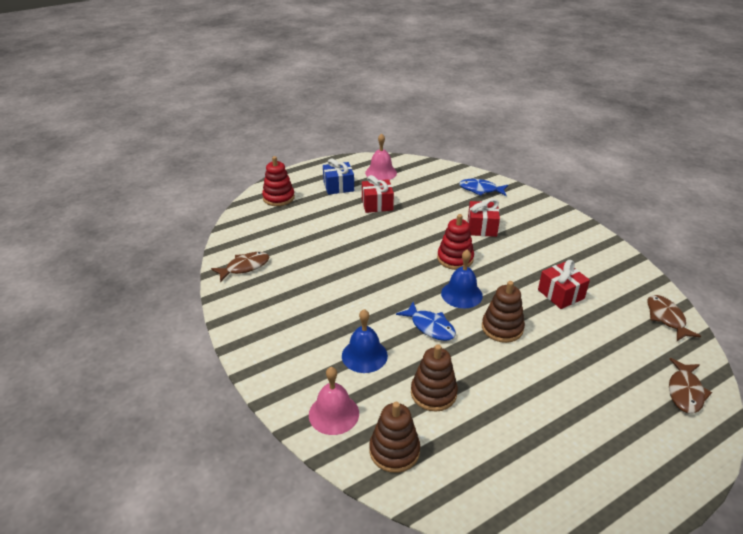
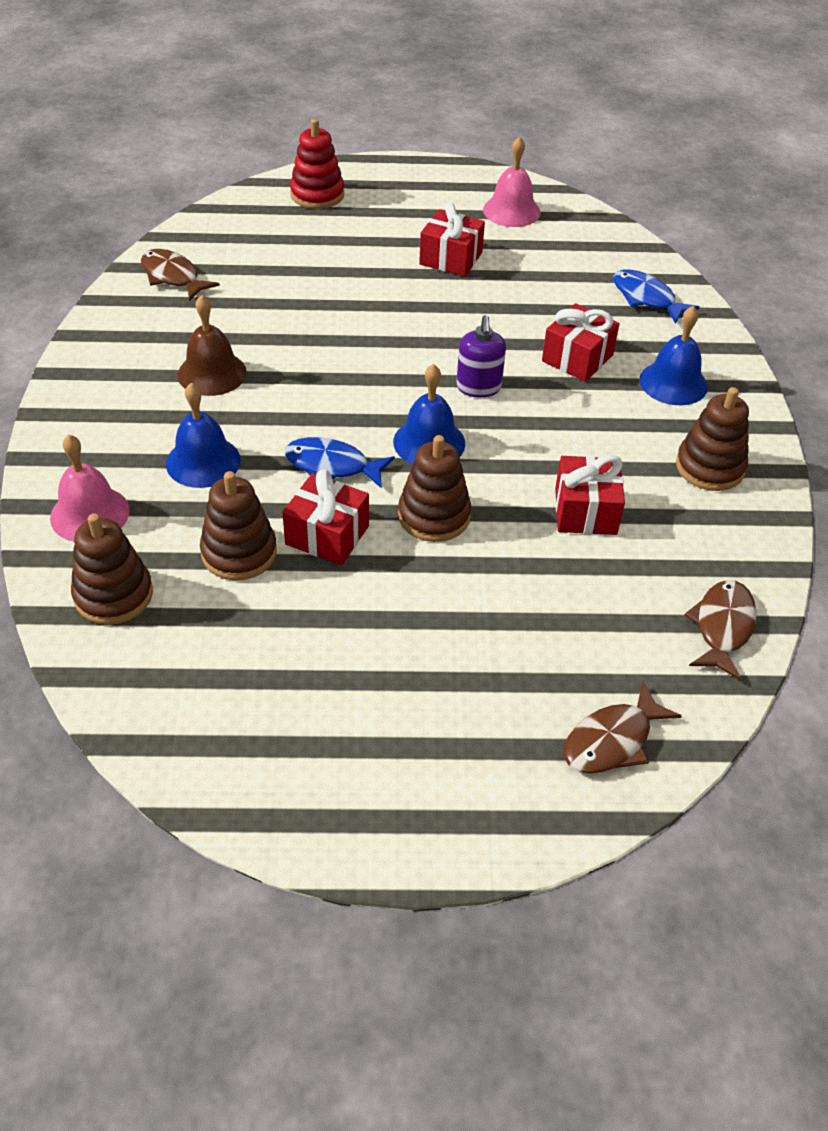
camera: 30 degrees right, 10 degrees up
(244, 267) = (173, 277): brown fish -> brown fish turned 135 degrees counterclockwise
(320, 308) = (212, 373): none -> brown bell
(338, 186) = (422, 209): blue gift -> none
(430, 327) = (332, 466): blue fish -> blue fish turned 120 degrees clockwise
(455, 259) = (478, 387): red stacking toy -> purple soap dispenser
(465, 362) = (327, 535): none -> red gift
(531, 222) = (673, 383): none -> blue bell
(585, 252) = (709, 467): none -> brown stacking toy

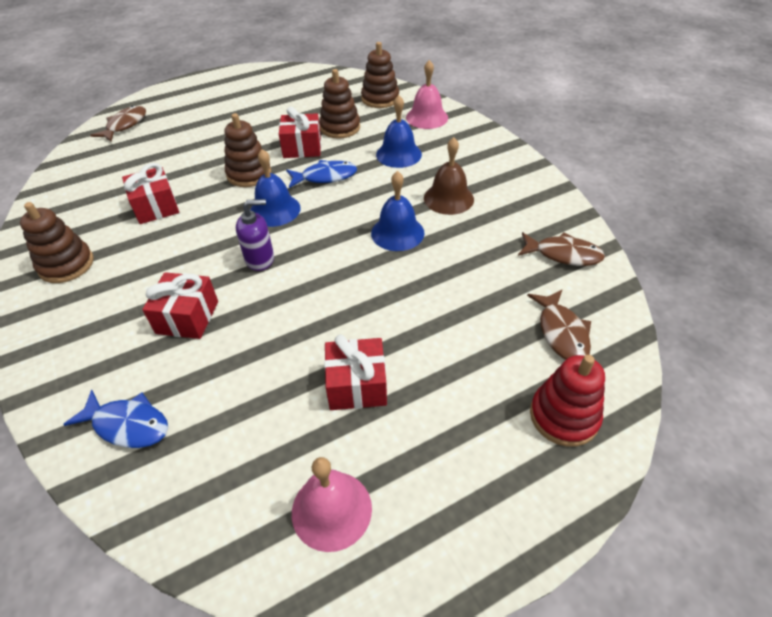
camera: 155 degrees right, 0 degrees up
(478, 387) = (260, 259): purple soap dispenser -> purple soap dispenser turned 105 degrees clockwise
(673, 383) = (95, 327): blue bell -> blue bell (397, 233)
(722, 627) = (66, 179): brown fish -> brown fish (561, 332)

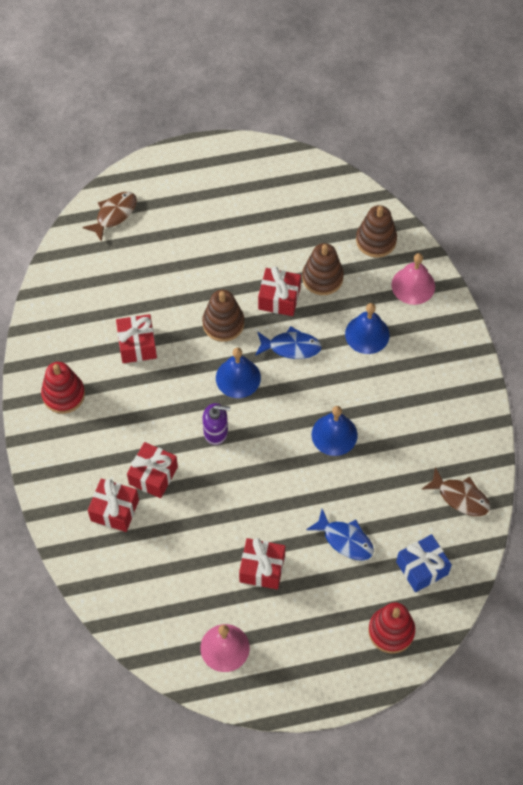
camera: 15 degrees right, 15 degrees up
(66, 265) = (63, 394): brown stacking toy -> red stacking toy
(128, 425) = (107, 554): blue fish -> blue fish (345, 540)
(137, 367) = (114, 510): none -> red gift
(448, 198) = (391, 406): brown bell -> none
(561, 332) = (422, 568): brown fish -> blue gift

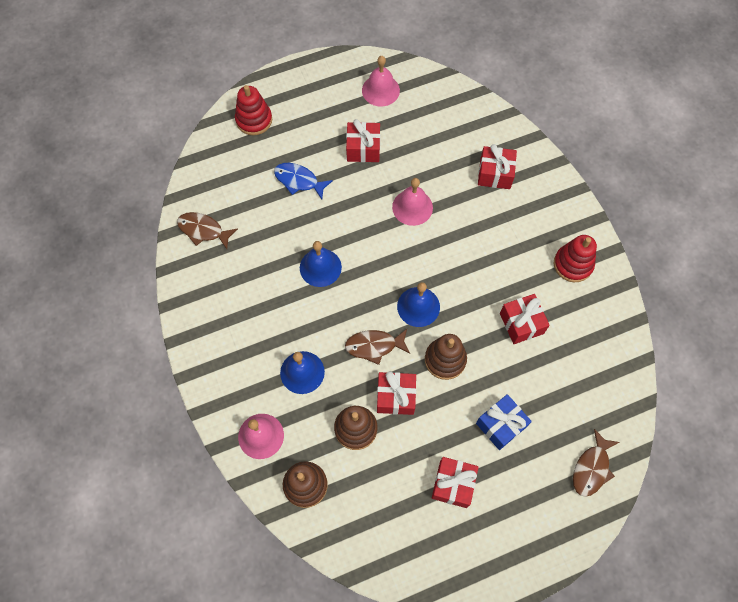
camera: 170 degrees right, 5 degrees up
(153, 475) = (471, 207): red gift -> red gift (453, 484)
(216, 432) = (426, 252): purple soap dispenser -> none
(220, 486) = (412, 207): none -> pink bell
(291, 347) = (374, 346): blue fish -> brown fish
(422, 568) = (233, 169): blue gift -> blue gift (501, 425)

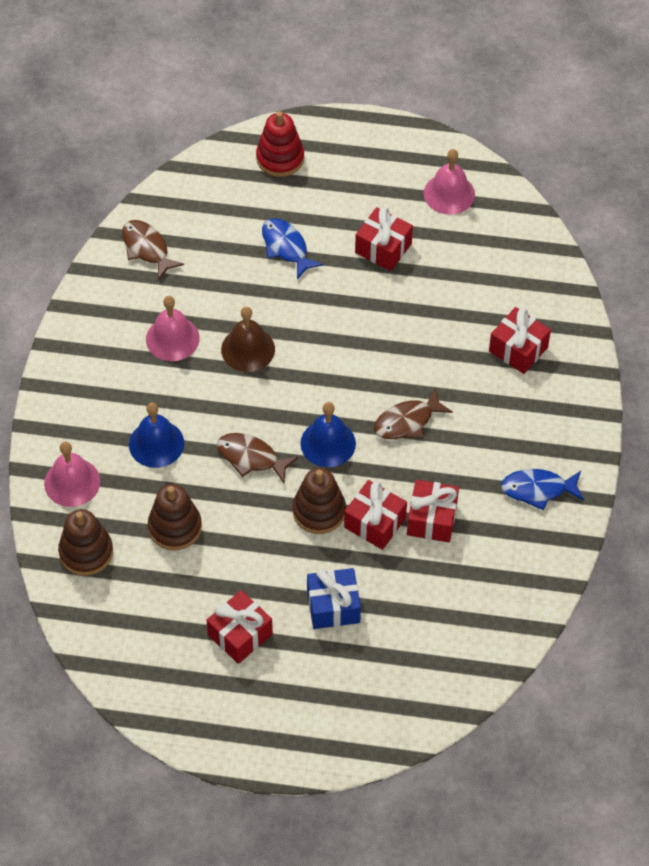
camera: 30 degrees right, 10 degrees down
(320, 267) = (248, 349): blue bell -> brown bell
(395, 397) = (239, 519): red gift -> red gift (375, 523)
(412, 207) = (395, 338): pink bell -> pink bell (172, 338)
(573, 264) = (538, 489): red stacking toy -> blue fish
(591, 468) = (402, 700): brown fish -> brown fish (407, 421)

